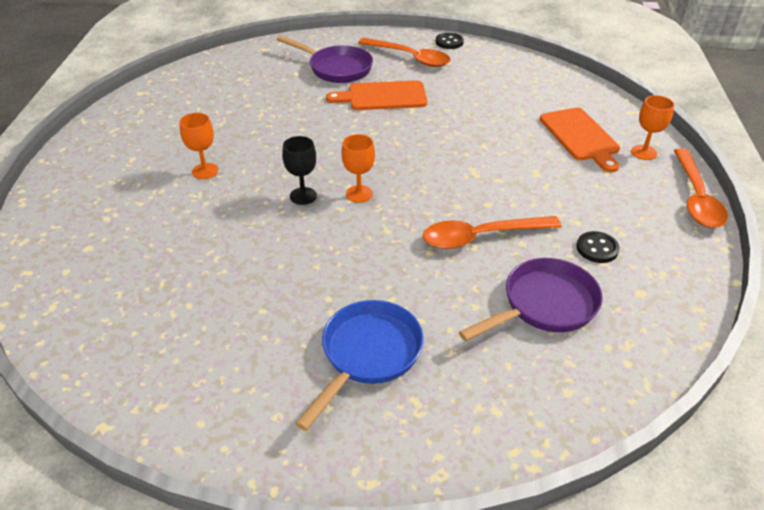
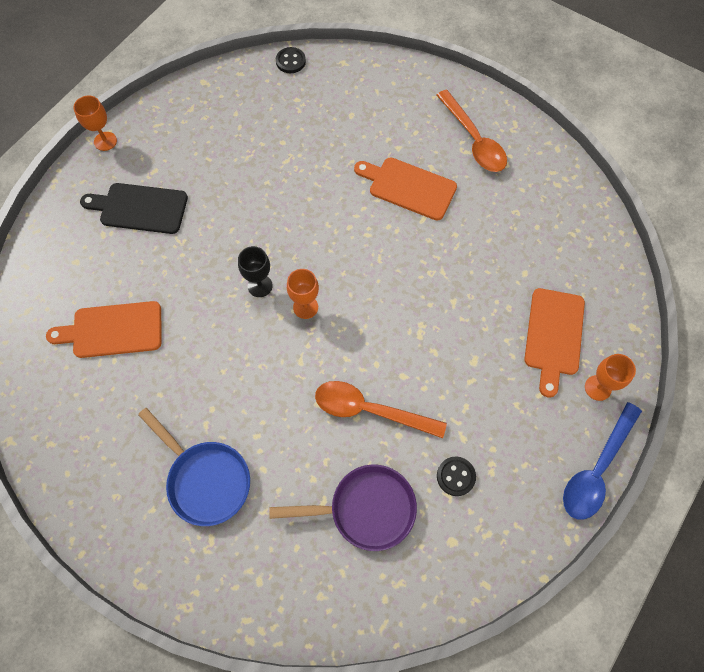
camera: 30 degrees right, 25 degrees up
(135, 187) = (140, 208): none -> black cutting board
(170, 282) = (113, 330): none -> orange cutting board
(205, 171) = (201, 215): orange goblet -> orange goblet (105, 141)
(336, 68) = (392, 124): purple pan -> none
(367, 355) = (205, 479): blue pan -> blue pan turned 75 degrees clockwise
(449, 42) = (530, 132): black button -> black button (290, 61)
(696, 198) = (596, 469): orange spoon -> blue spoon

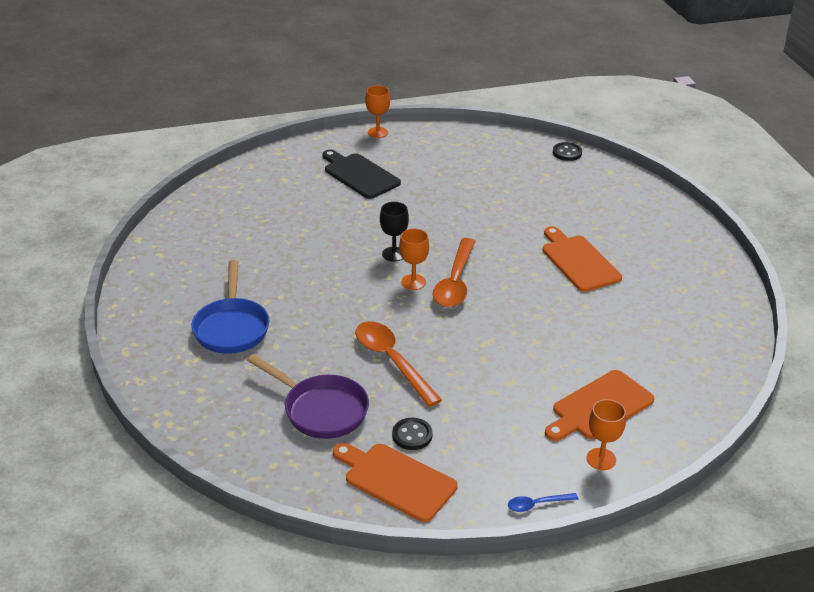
camera: 40 degrees right, 30 degrees down
(113, 330) = (266, 223): orange cutting board -> orange cutting board (396, 480)
(474, 140) = (671, 263): orange spoon -> orange spoon (455, 282)
(596, 469) = (537, 504): blue spoon -> blue spoon, size x0.48

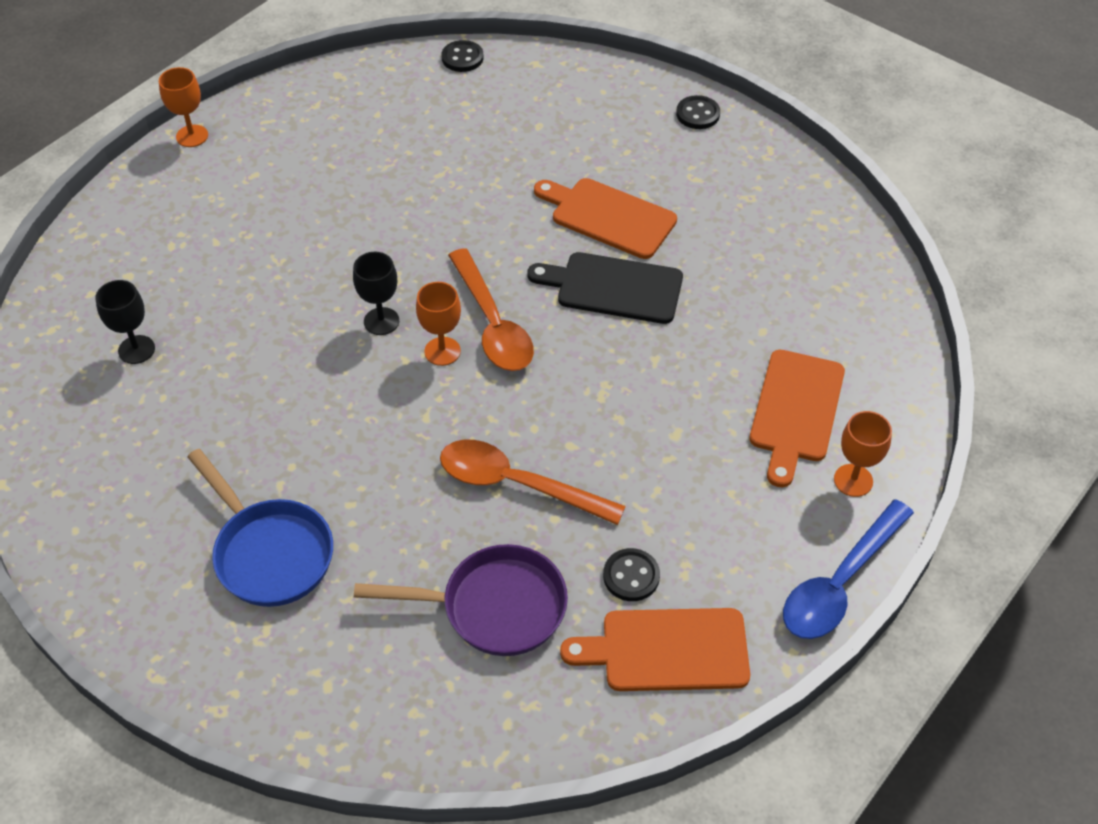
camera: 35 degrees left, 15 degrees up
(256, 212) = (136, 349): none -> black goblet
(359, 175) = (227, 218): black cutting board -> black cutting board (613, 288)
(537, 504) = (839, 583): blue spoon -> blue spoon, size x2.09
(691, 234) = (698, 114): none -> black button

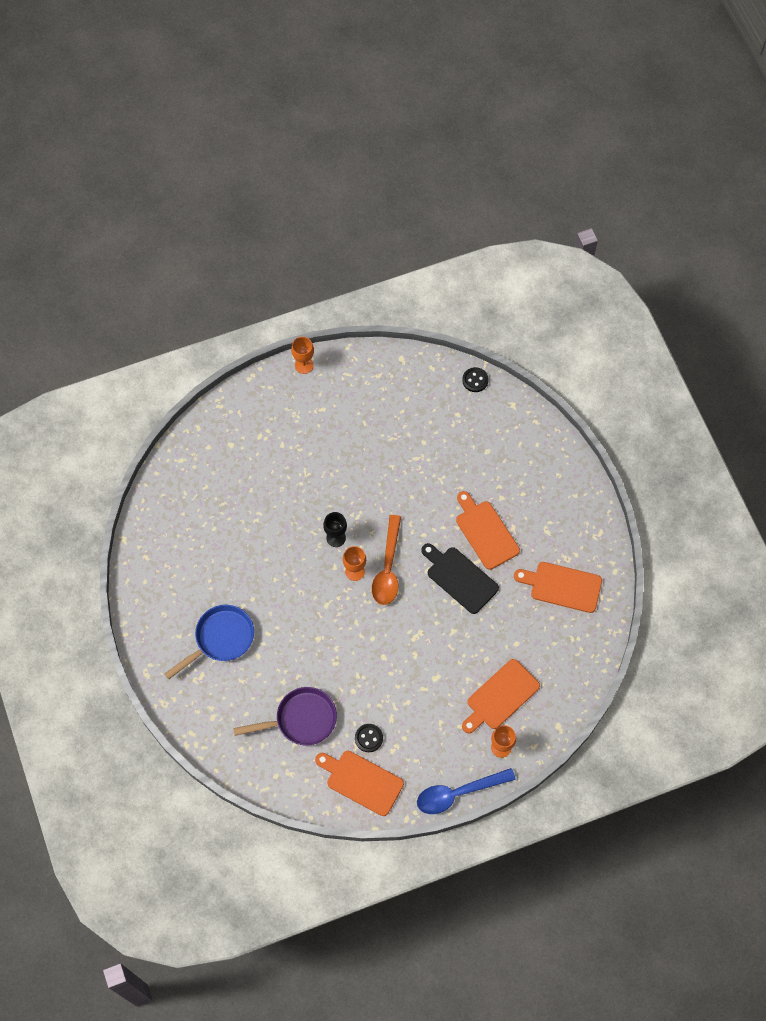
camera: 30 degrees right, 15 degrees up
(136, 349) = (214, 493): black goblet -> none
(269, 552) = (221, 639): blue pan -> blue pan turned 120 degrees counterclockwise
(494, 607) = (301, 719): purple pan -> purple pan turned 45 degrees counterclockwise
(516, 484) = (347, 663): orange spoon -> none
(698, 114) = (578, 488): black button -> none
(771, 232) = (562, 586): none -> orange cutting board

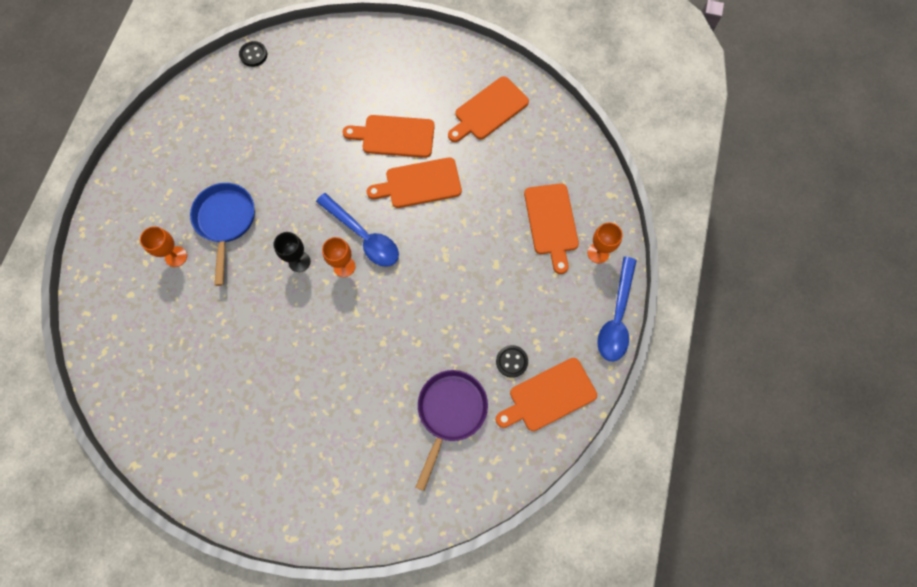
camera: 55 degrees left, 5 degrees up
(221, 639) = (313, 436): blue pan -> blue pan (226, 221)
(304, 365) = (114, 179): orange goblet -> orange goblet (176, 256)
(388, 568) = (364, 236): orange spoon -> blue spoon
(460, 578) = (419, 184): black cutting board -> orange cutting board

